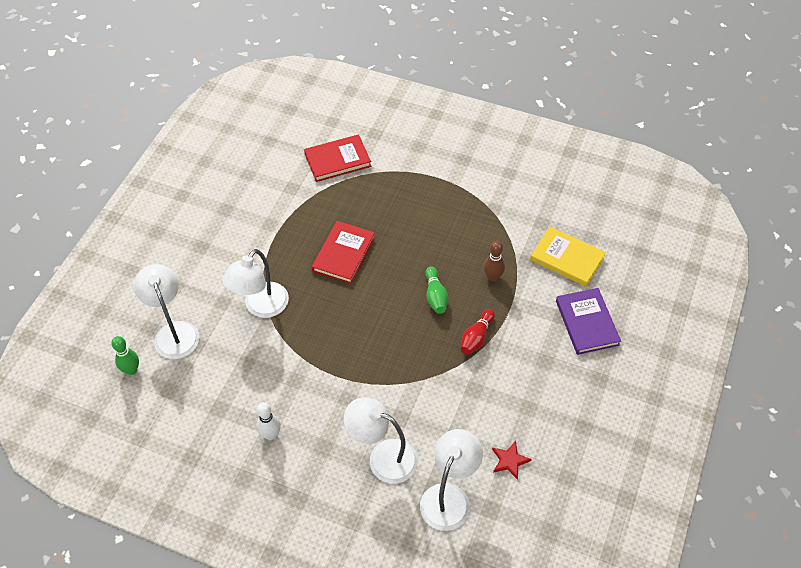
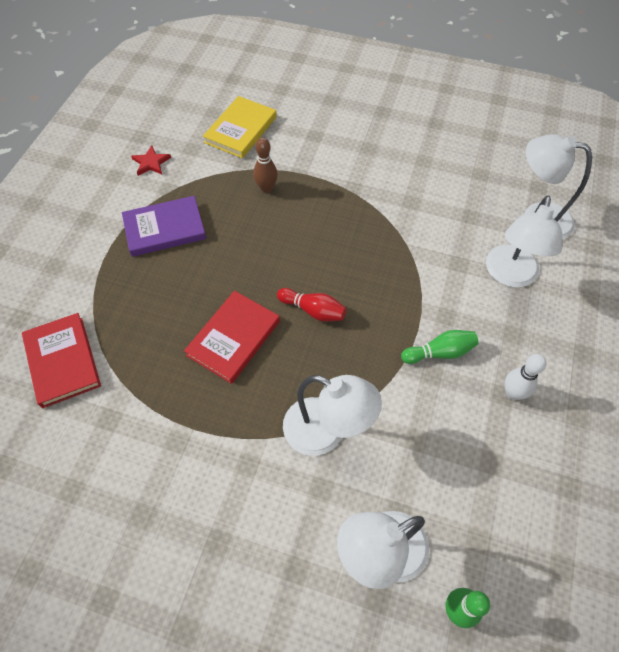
camera: 95 degrees left, 5 degrees up
(344, 254) = (233, 338): red book -> red book turned 75 degrees counterclockwise
(435, 296) = (295, 238): green bowling pin -> green bowling pin (440, 352)
(476, 337) = (347, 201): red bowling pin -> red bowling pin (313, 310)
(509, 461) = (484, 174): red star -> red star (151, 163)
(587, 323) = (320, 117): purple book -> purple book (165, 229)

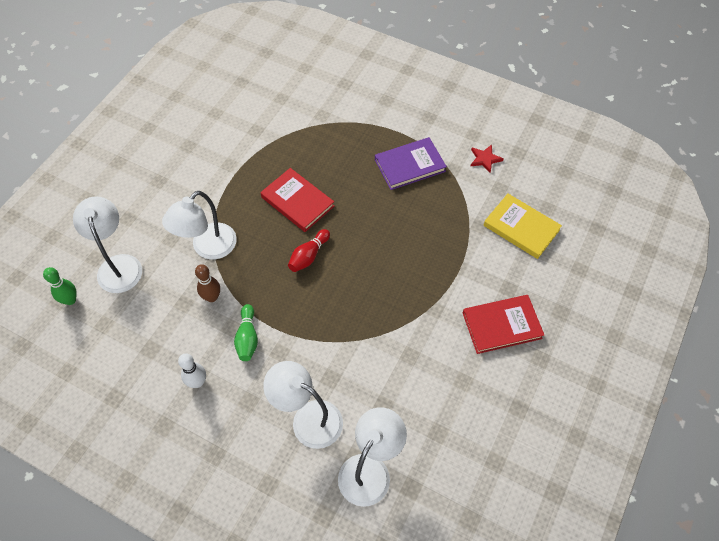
camera: 100 degrees right, 0 degrees up
(62, 361) = (305, 107): red book -> red book (501, 325)
(165, 229) = (410, 165): purple book -> purple book turned 75 degrees clockwise
(266, 188) = (443, 239): brown bowling pin -> brown bowling pin (212, 297)

